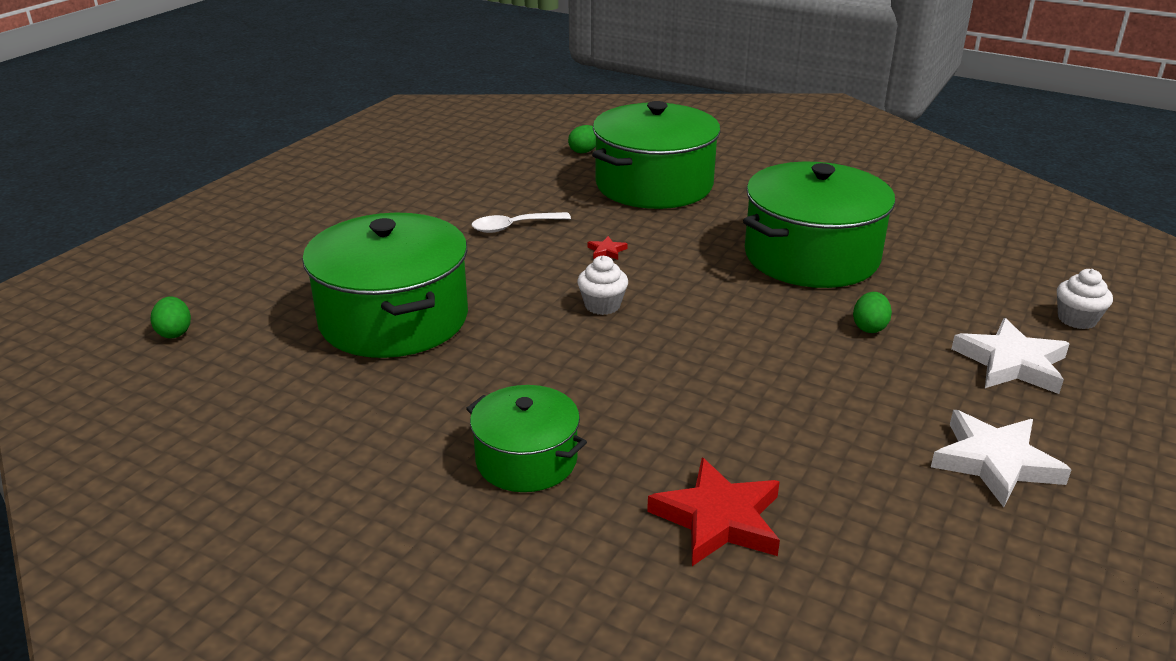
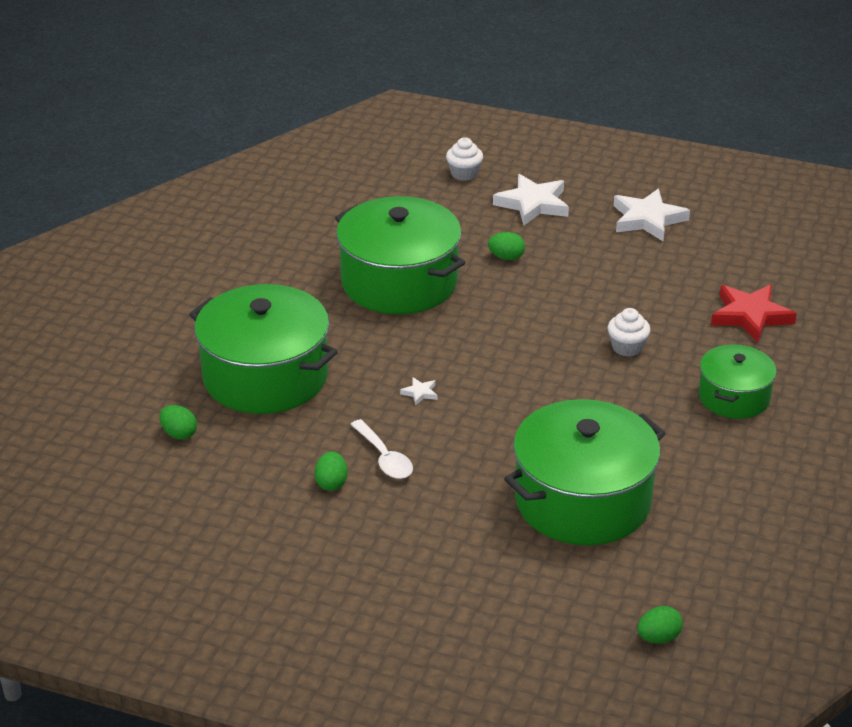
camera: 100 degrees left, 5 degrees up
(491, 203) = (331, 483): none -> green egg
(602, 305) = (518, 385): white cupcake -> white cupcake (627, 347)
(606, 251) = (420, 393): red star -> white star

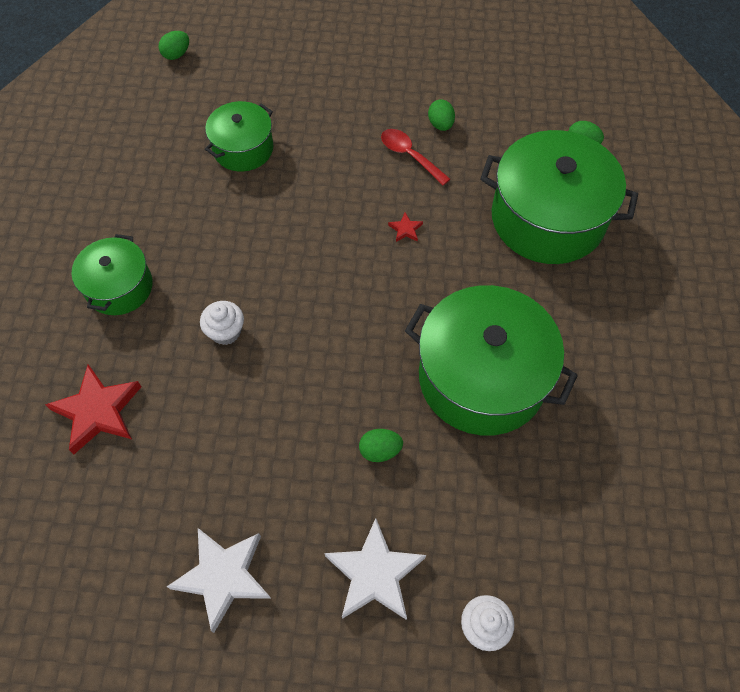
camera: 165 degrees right, 25 degrees up
(384, 458) = (410, 156): white spoon -> red spoon
(420, 393) = (405, 229): white star -> red star
(582, 500) = (243, 149): green pot -> green pot, size x0.56

